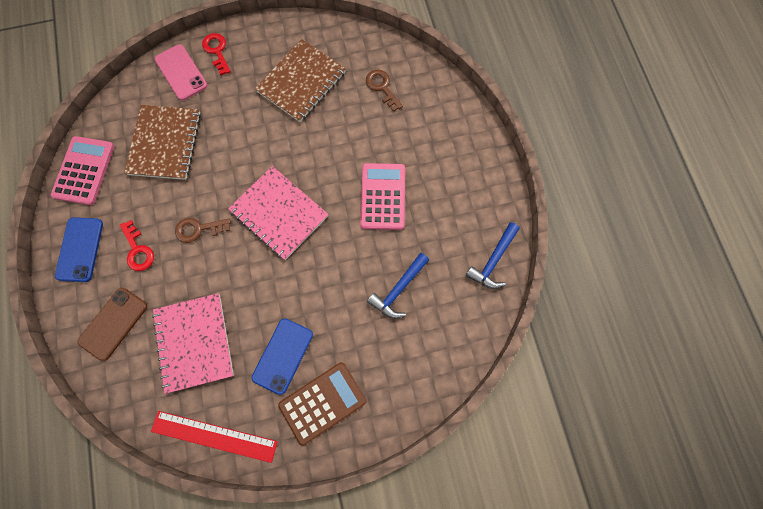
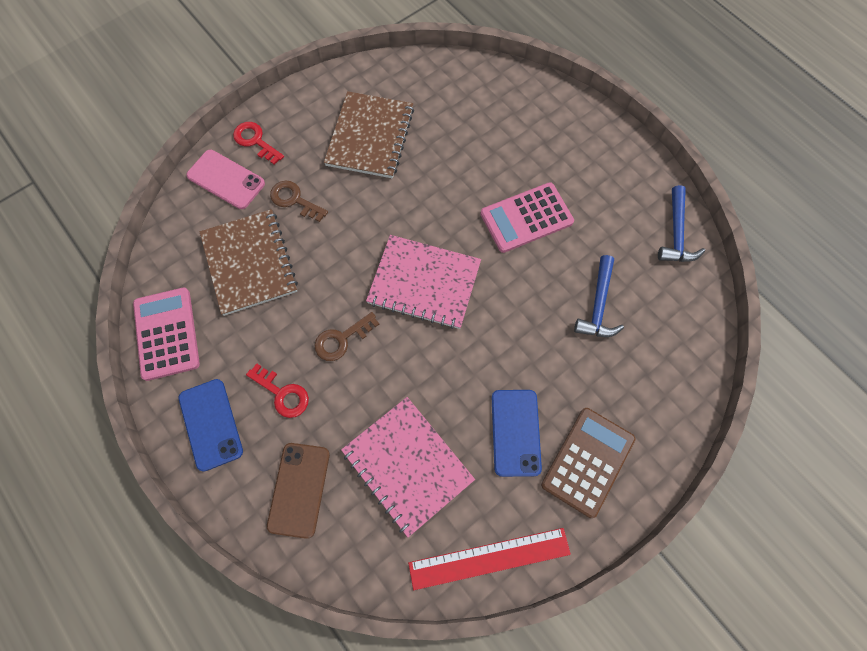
camera: 25 degrees left, 5 degrees down
(382, 87) = (461, 108): brown key -> brown key (294, 200)
(383, 196) = (526, 218): pink calculator -> pink calculator turned 90 degrees counterclockwise

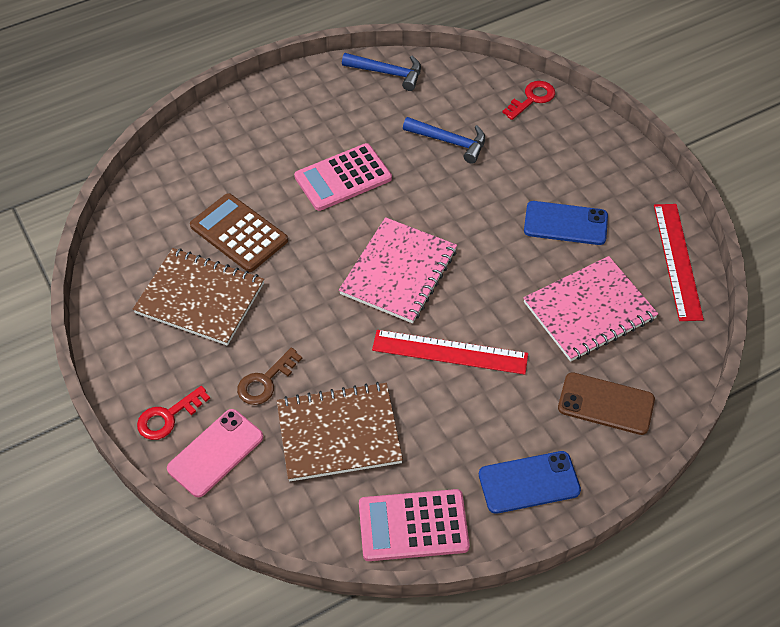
camera: 80 degrees left, 15 degrees down
(282, 394) = (503, 411): red key -> red key (532, 98)
(341, 339) = (450, 352): brown key -> red ruler
(526, 218) = (343, 178): pink calculator -> pink calculator turned 75 degrees clockwise
(588, 461) = (597, 178): brown calculator -> brown calculator (239, 233)

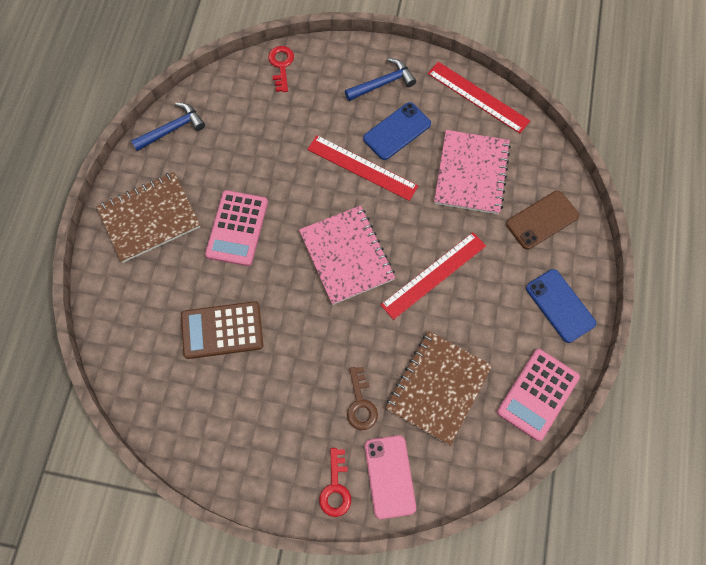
camera: 50 degrees left, 15 degrees up
(200, 298) = (255, 396): brown notebook -> brown notebook (149, 218)
(449, 142) = (269, 141): blue hammer -> blue hammer (383, 83)
(499, 223) = (362, 167): none -> red ruler
(529, 482) = (560, 305): blue phone -> blue phone turned 60 degrees counterclockwise

